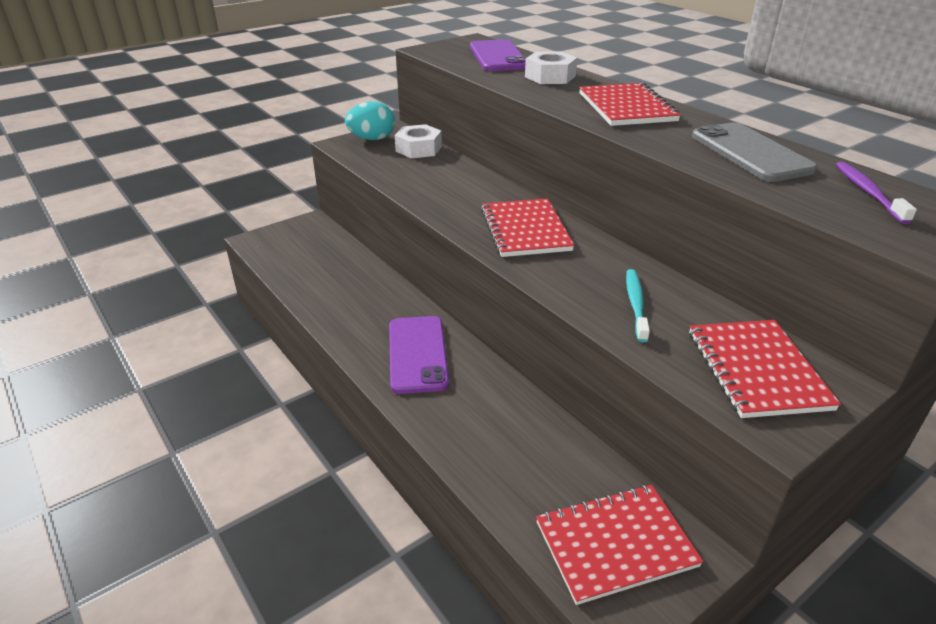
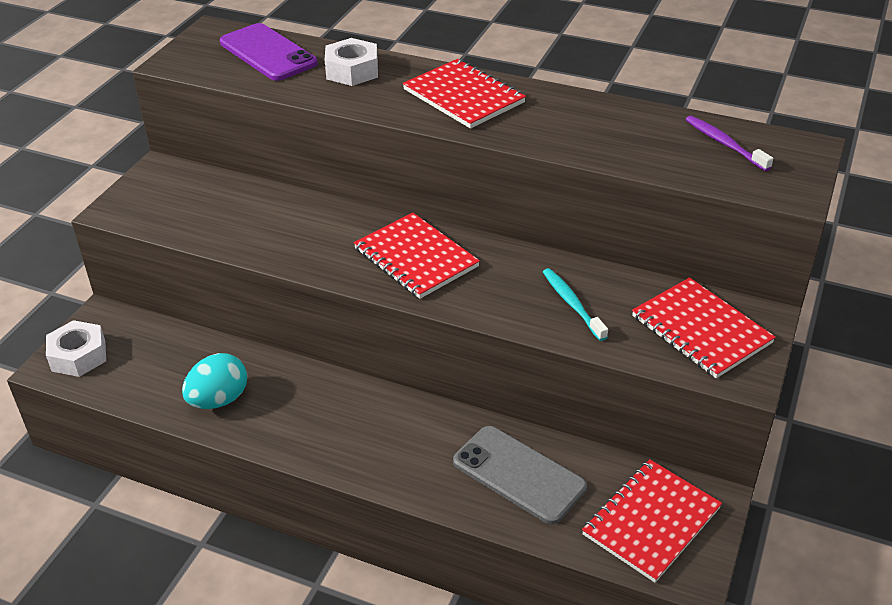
camera: 30 degrees left, 5 degrees up
(372, 139) = (145, 191): turquoise egg -> turquoise egg (219, 400)
(418, 149) = (214, 188): white nut -> white nut (78, 356)
(418, 354) = (360, 427): purple phone -> none
(750, 153) = (611, 125): grey phone -> grey phone (518, 475)

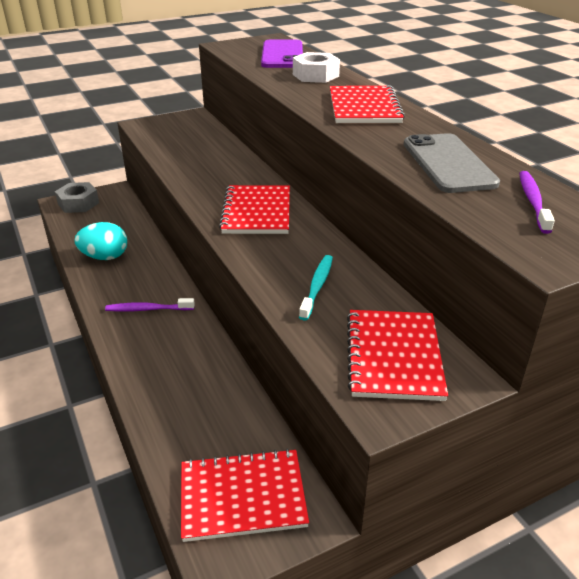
camera: 40 degrees right, 5 degrees down
(78, 356) = (78, 203): white nut -> grey nut
(352, 426) = (148, 309): none -> purple toothbrush
(518, 475) = (199, 400): grey phone -> grey phone (448, 163)

